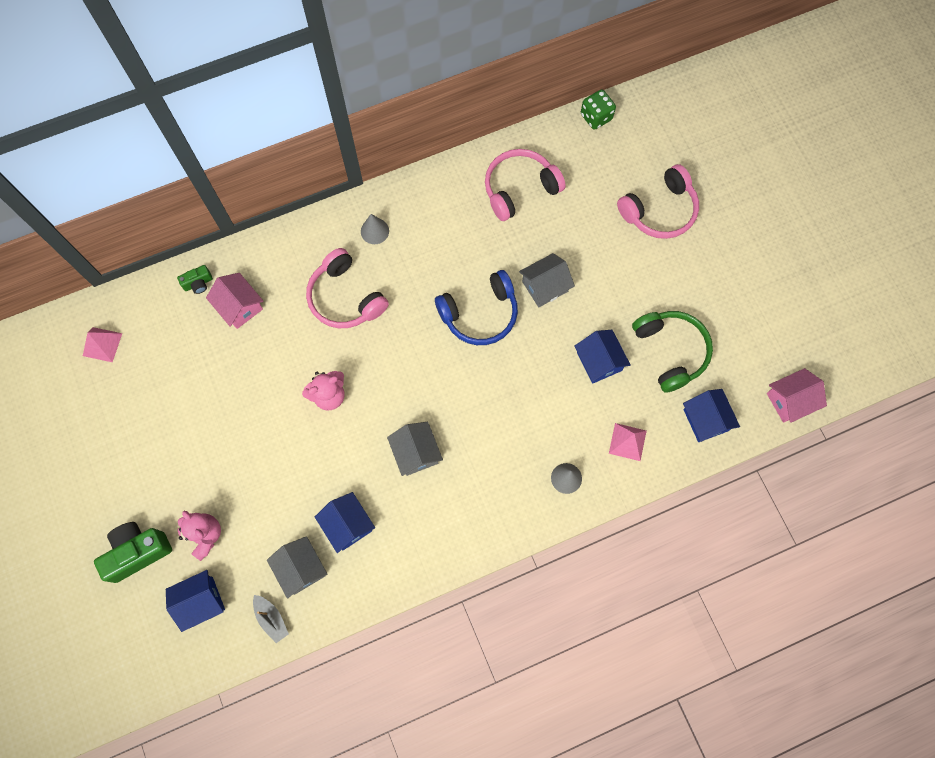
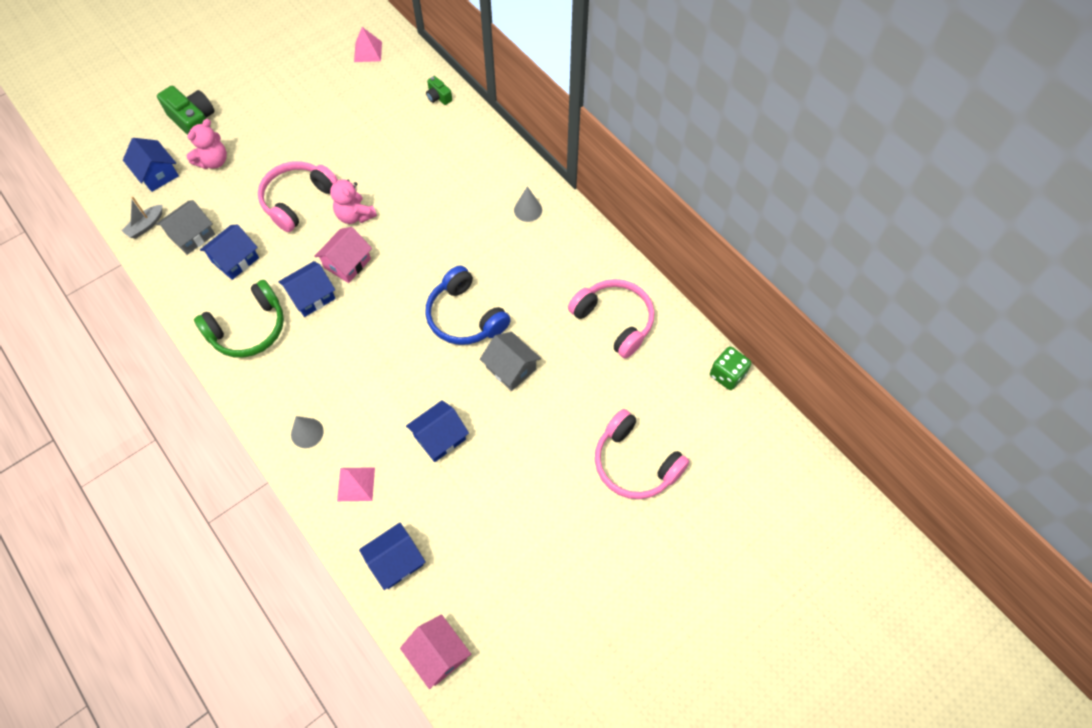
camera: 75 degrees right, 10 degrees down
(239, 306) = (424, 130): pink house -> pink house (347, 263)
(345, 298) = (453, 204): pink headphones -> pink headphones (298, 200)
(416, 453) = (312, 296): grey house -> blue house
(670, 351) = (468, 508): green headphones -> green headphones (249, 329)

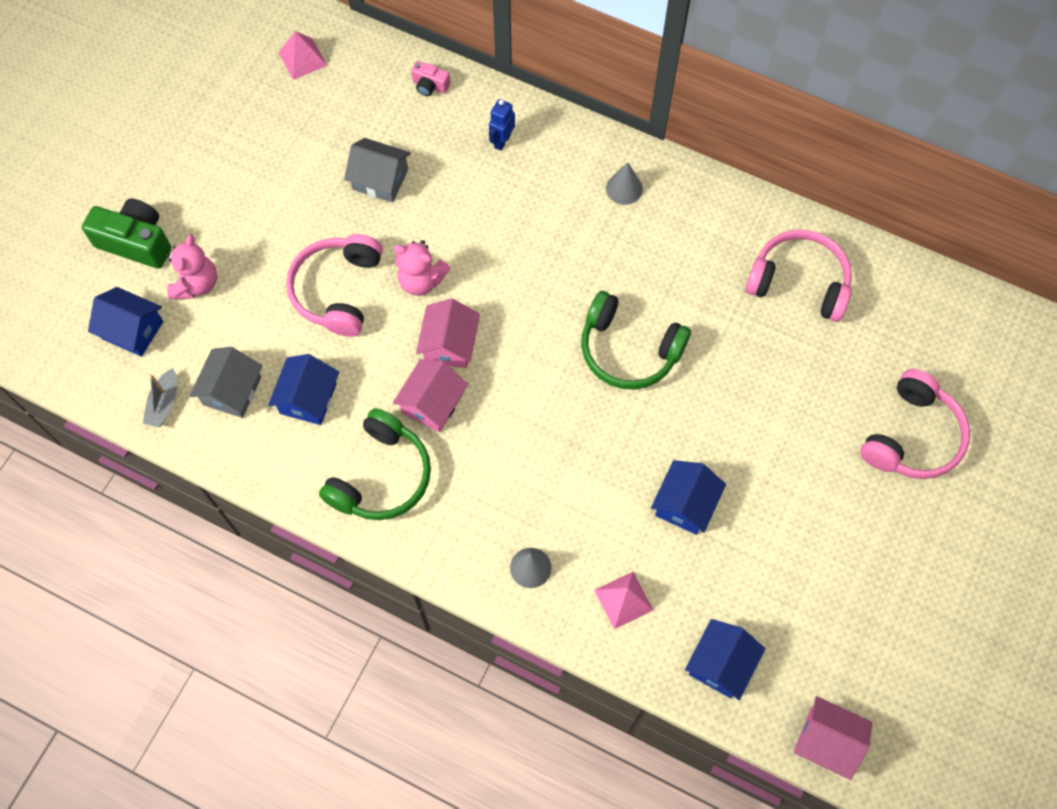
camera: 25 degrees left, 5 degrees up
(312, 296) = (432, 403): blue house -> pink house
(438, 97) = (430, 85): green camera -> pink camera
(464, 148) = (502, 141): none -> blue robot
(465, 317) = (629, 350): blue headphones -> green headphones
(511, 368) = (716, 388): grey house -> grey house (380, 179)
(635, 463) = (912, 436): pink headphones -> pink headphones turned 75 degrees counterclockwise
(727, 375) = (954, 292): green dice -> none

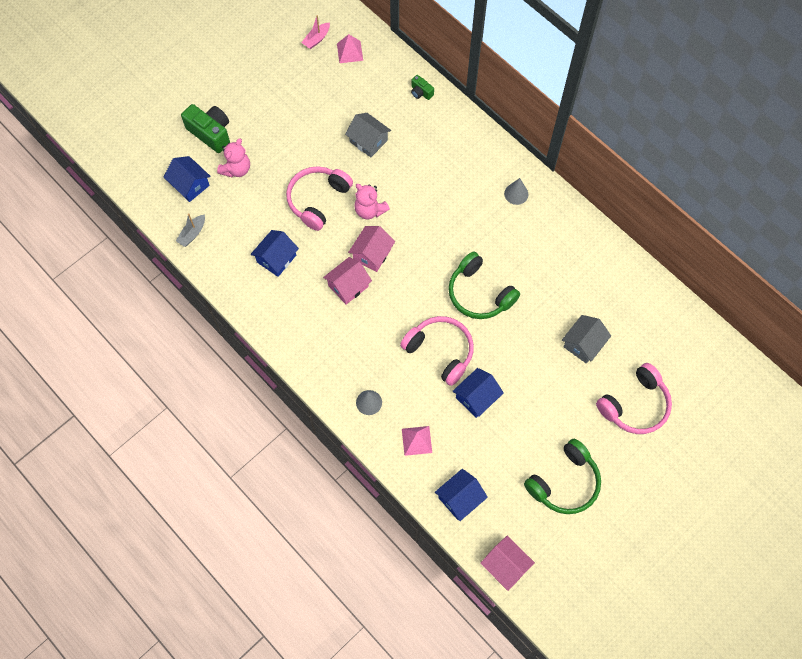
camera: 20 degrees right, 0 degrees up
(232, 391) = (234, 239): grey house -> grey house (583, 344)
(246, 55) = (316, 39): none -> pink boat
(381, 476) = (302, 318): green headphones -> green headphones (564, 482)
(430, 85) = (421, 92): pink camera -> green camera
(502, 141) = (452, 140): blue robot -> none
(799, 282) = (603, 287): pink headphones -> pink headphones (440, 351)

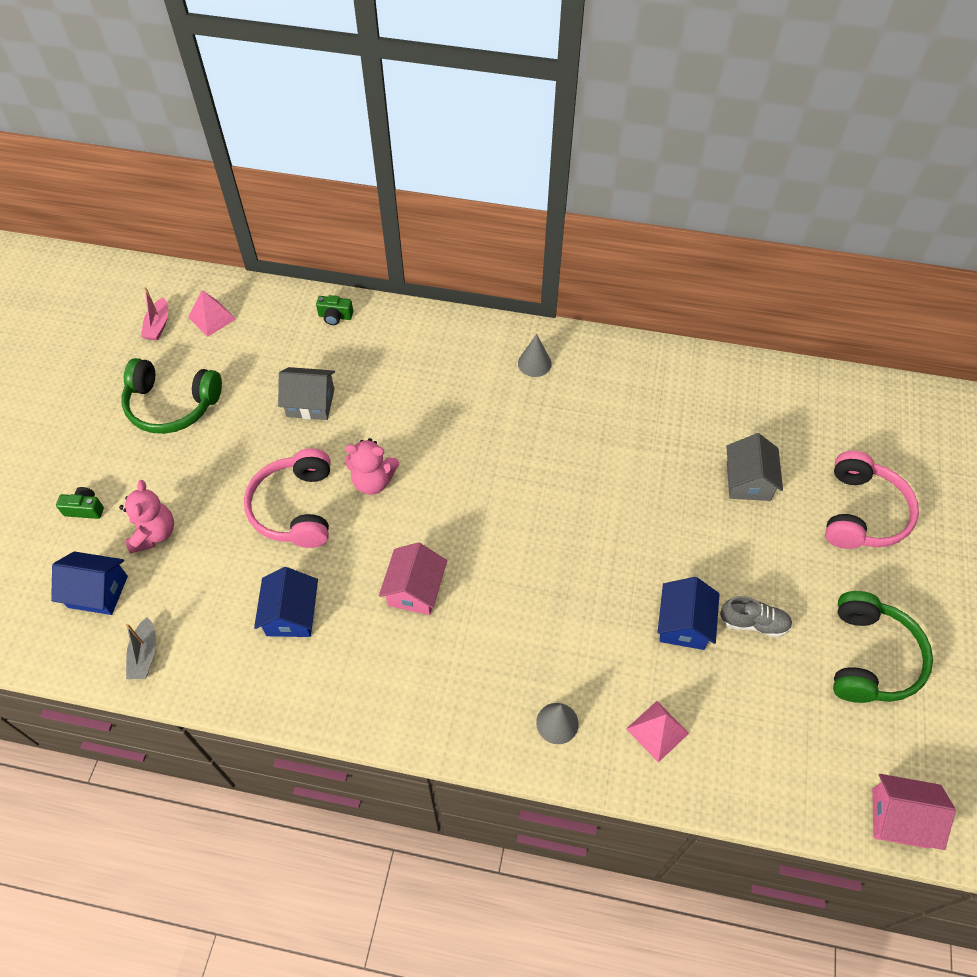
camera: 35 degrees left, 10 degrees down
(211, 133) = (85, 509): green camera -> green camera, size x0.51
(372, 254) = (416, 532): pink house -> none
(440, 351) = (594, 596): pink headphones -> none
(460, 498) = (772, 769): blue house -> none
(479, 293) = (584, 498): green headphones -> green headphones (172, 405)
(515, 422) = (753, 623): none -> grey shoe

